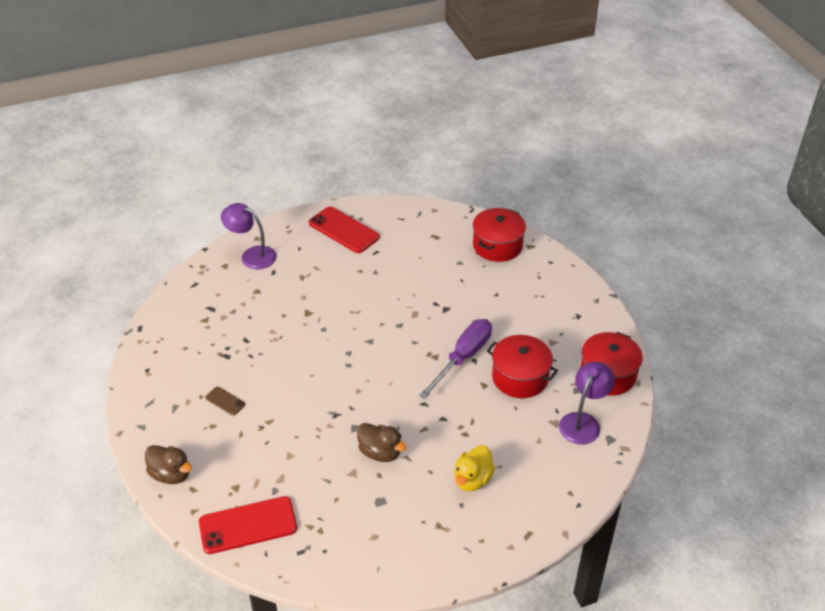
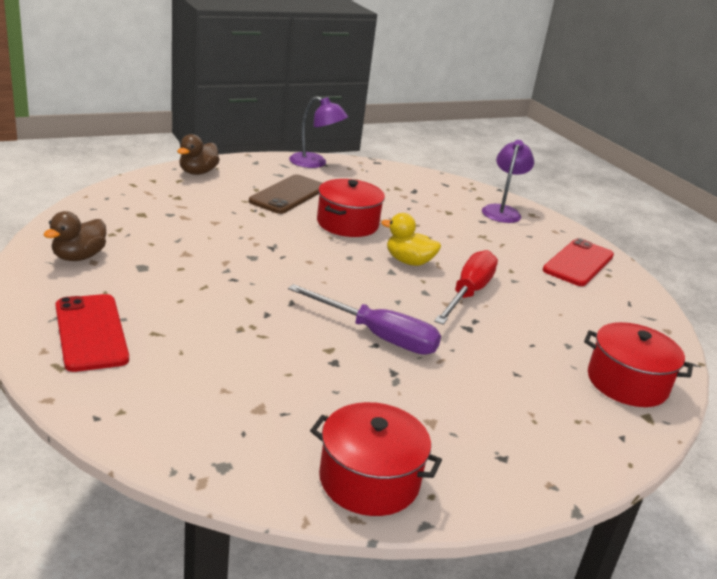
camera: 80 degrees right, 15 degrees down
(225, 401) = (288, 195): brown phone -> brown phone, size x2.12
(248, 525) = (129, 201): red phone -> red phone (91, 332)
(380, 452) = (213, 270): brown duck -> brown duck (79, 257)
(398, 301) = (468, 293): none -> red screwdriver
(472, 479) = (162, 329): yellow duck -> yellow duck (408, 261)
(520, 377) = (348, 382): red pot -> red pot (347, 223)
(583, 422) = (260, 439): purple lamp -> purple lamp (315, 163)

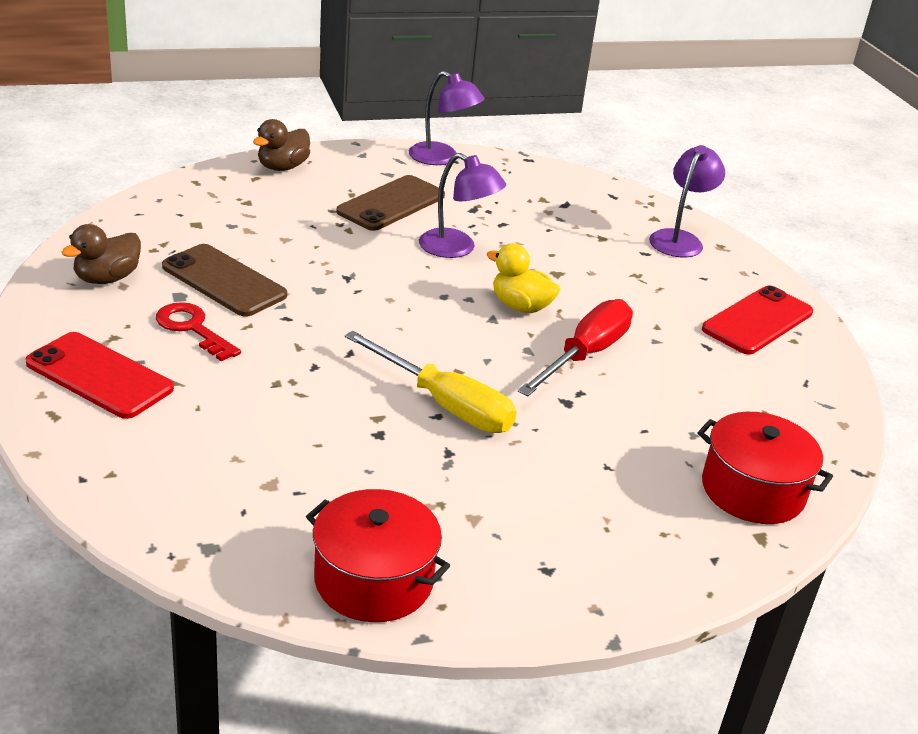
camera: 10 degrees right, 5 degrees up
(91, 332) = (99, 376): red phone -> red phone turned 45 degrees counterclockwise
(160, 291) = (192, 328): none -> red key
(175, 254) = (224, 281): none -> brown phone
(347, 223) = (457, 248): red pot -> purple lamp
(378, 336) = (445, 404): purple screwdriver -> yellow screwdriver

